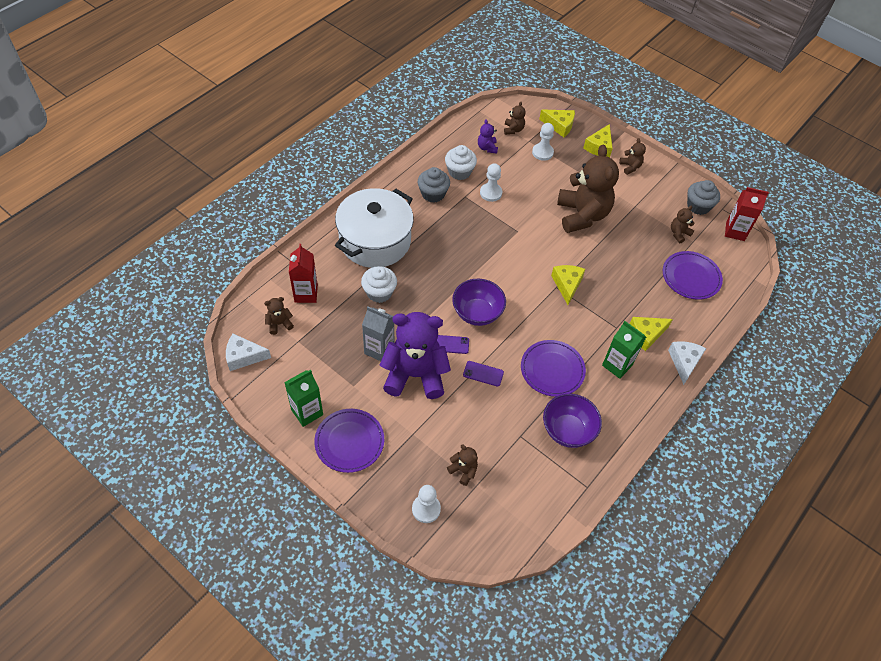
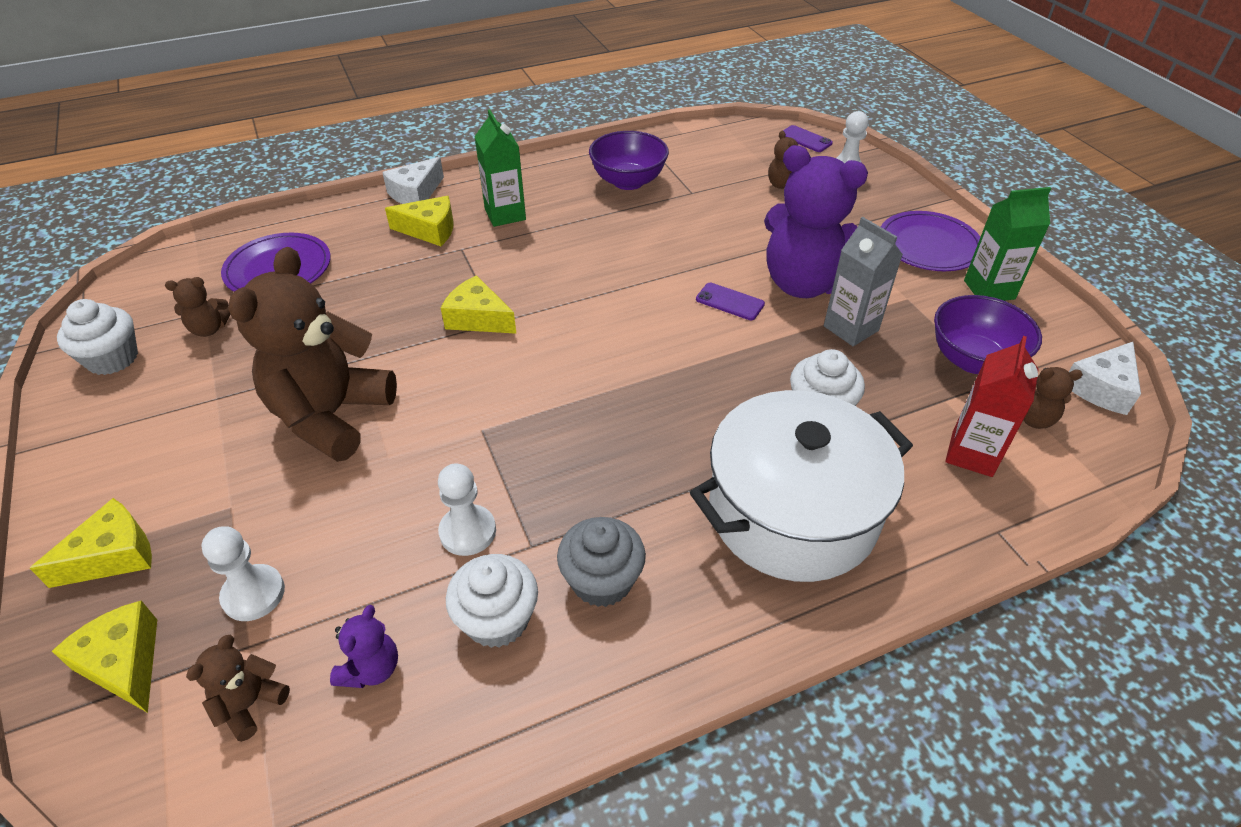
camera: 150 degrees left, 10 degrees down
(244, 356) = (1101, 388): white cheese -> white cheese turned 105 degrees clockwise
(477, 313) = (658, 327): purple bowl -> purple bowl (973, 360)
(483, 374) = (700, 257): purple phone -> purple phone (805, 139)
(552, 369) = (597, 234): purple plate -> none
(567, 285) = (478, 318): yellow cheese -> yellow cheese turned 90 degrees clockwise
(630, 167) = (117, 479): brown teddy bear -> none
(698, 206) = (112, 358): grey cupcake -> white cupcake
(735, 231) = (120, 302): red carton -> none

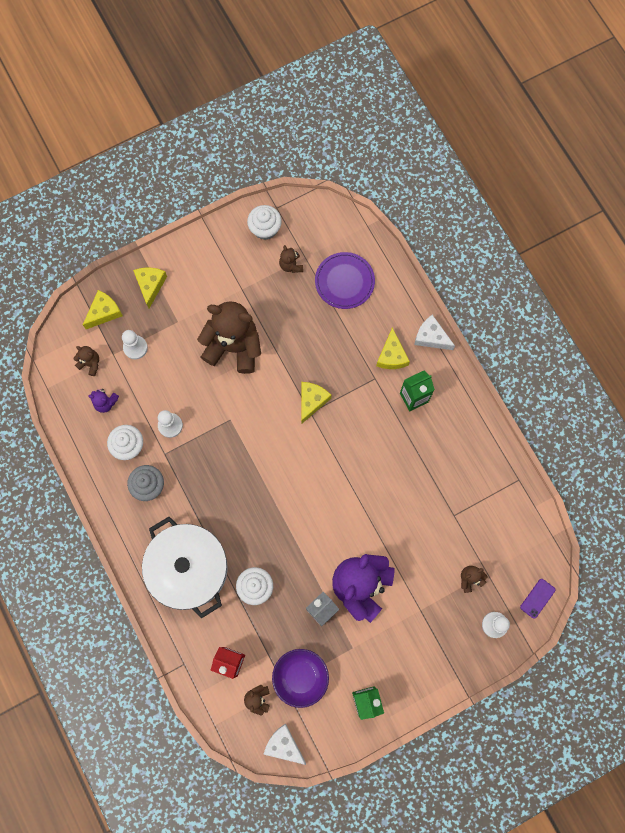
camera: 85 degrees right, 30 degrees up
(113, 555) = (150, 285): yellow cheese -> yellow cheese turned 135 degrees counterclockwise
(628, 181) = (462, 472): purple bowl -> none
(729, 302) = (339, 540): purple phone -> none
(929, 245) = (409, 670): purple plate -> none

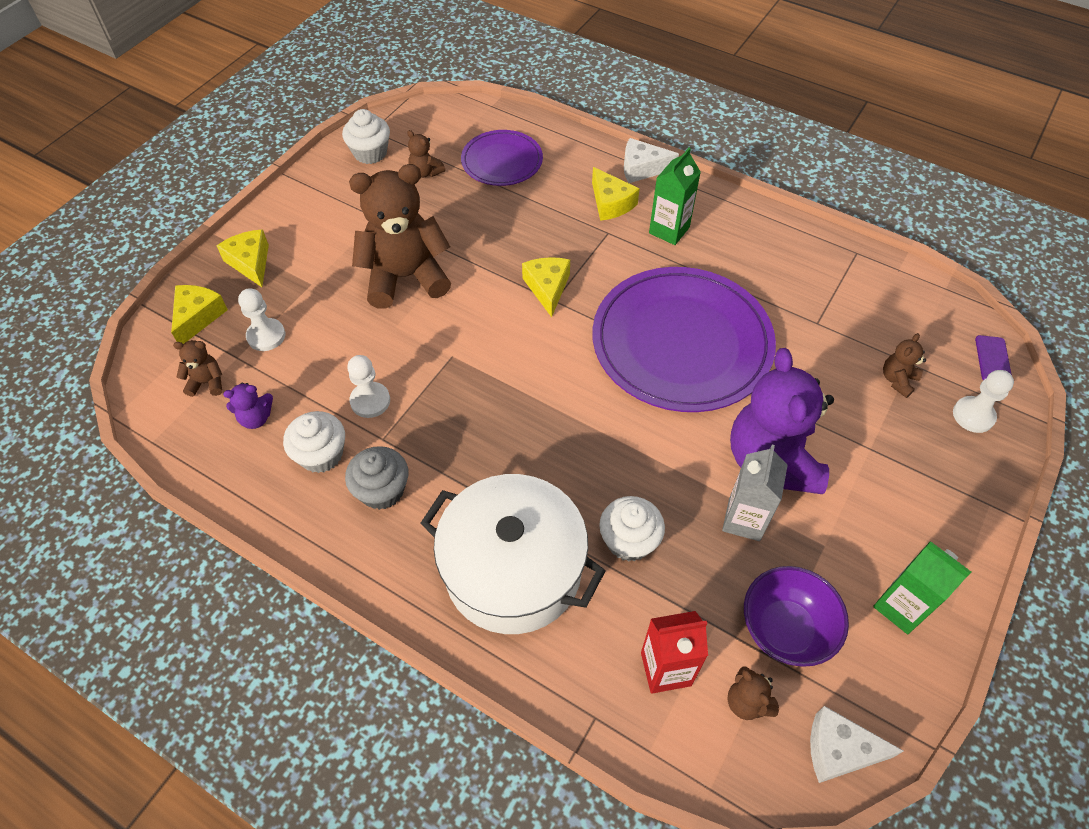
camera: 30 degrees left, 20 degrees down
(364, 484) = (681, 343): none -> purple plate

